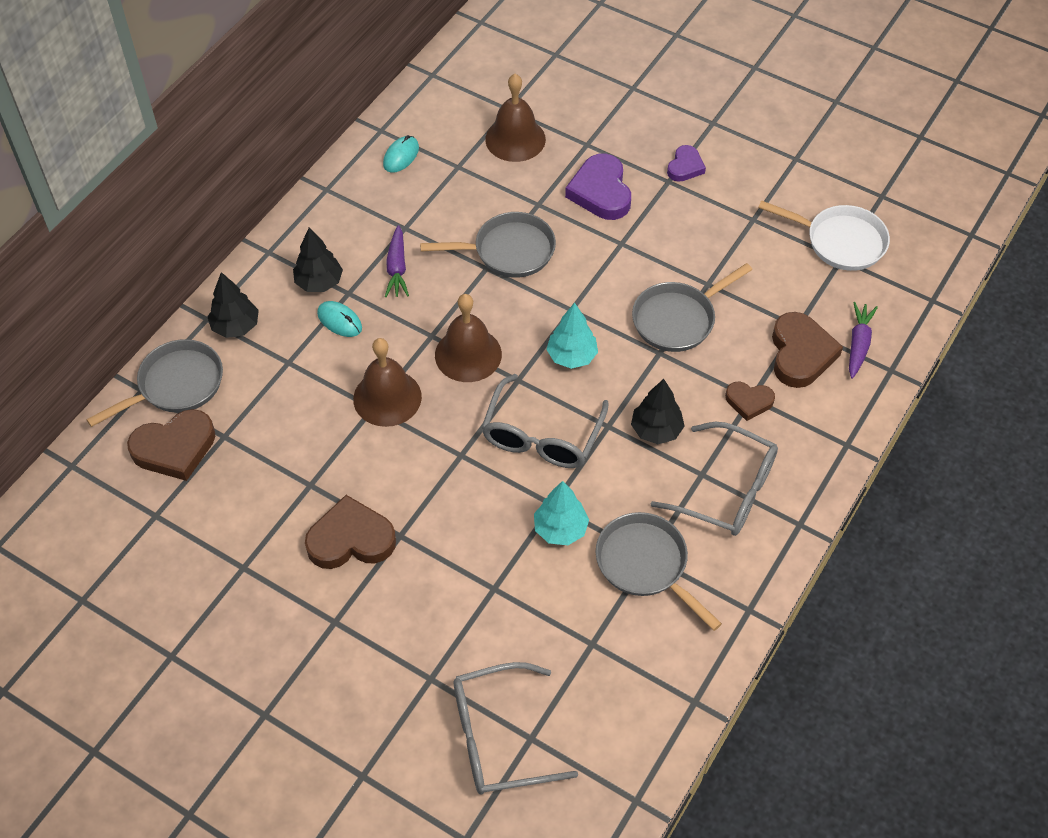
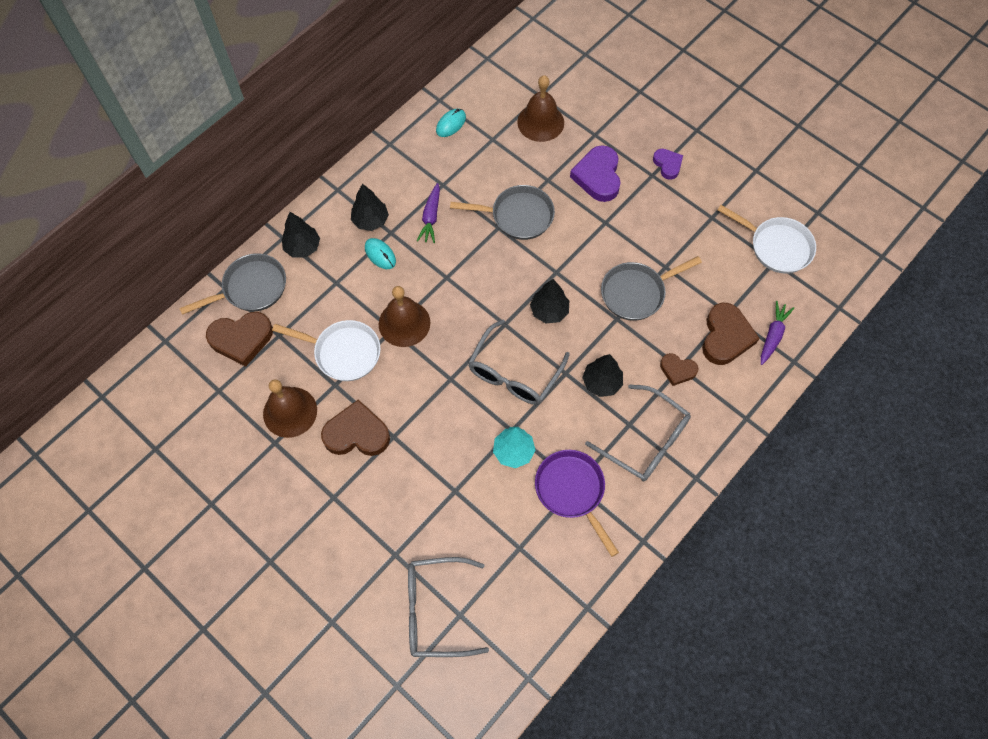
camera: 10 degrees right, 10 degrees up
(314, 444) = (343, 352): none -> white pan
(468, 354) = (471, 297): brown bell -> brown bell (290, 412)
(571, 356) = (549, 311): turquoise tree -> black tree
(646, 564) = (572, 491): grey pan -> purple pan
(685, 167) = (667, 165): purple heart -> purple heart turned 60 degrees counterclockwise

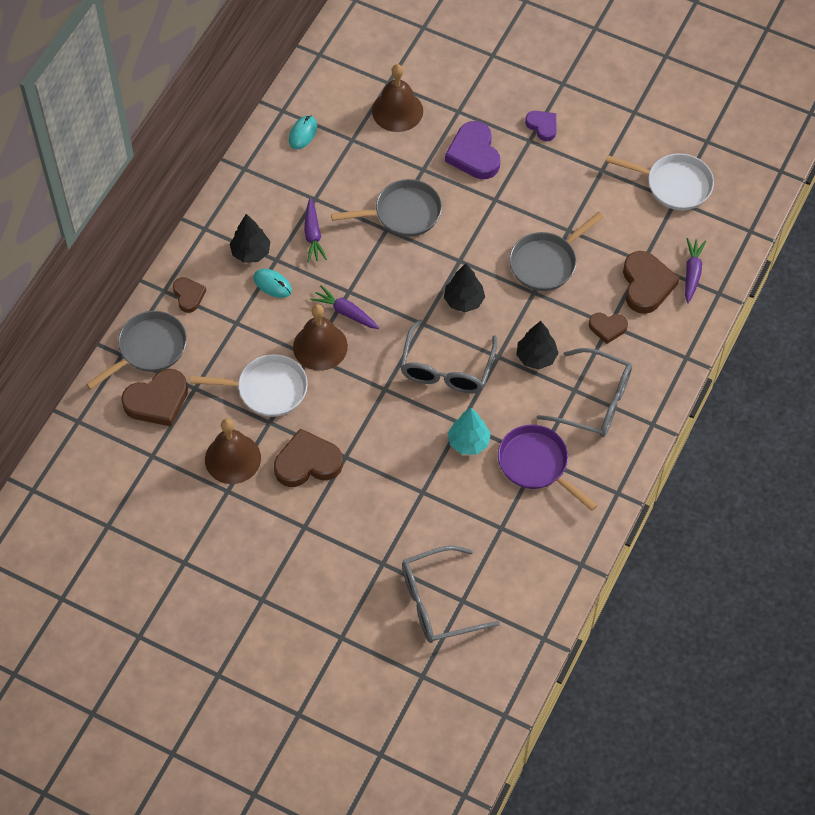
camera: 15 degrees left, 5 degrees down
(302, 247) = (188, 295): black tree -> brown heart
(438, 296) = (346, 312): none -> purple carrot

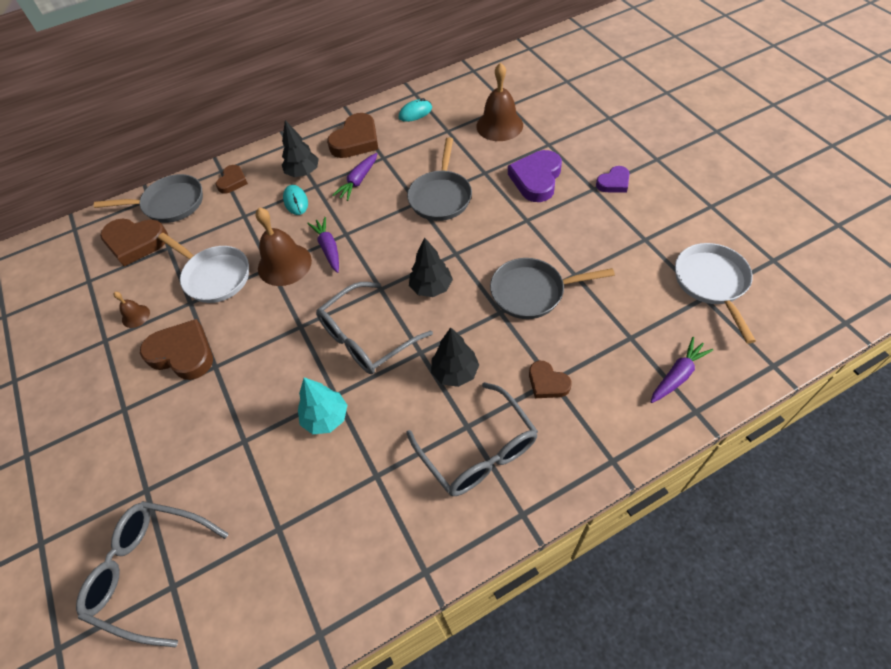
camera: 40 degrees right, 5 degrees down
(232, 458) = (135, 316): brown bell -> brown bell, size x0.49
(403, 213) = (440, 196): grey pan -> grey pan turned 75 degrees clockwise
(536, 464) = (368, 482): purple pan -> none
(542, 126) = (613, 183): purple heart -> purple heart turned 60 degrees clockwise
(646, 285) = (618, 362): brown heart -> brown heart (356, 140)
(674, 185) = (712, 283): white pan -> white pan turned 150 degrees counterclockwise

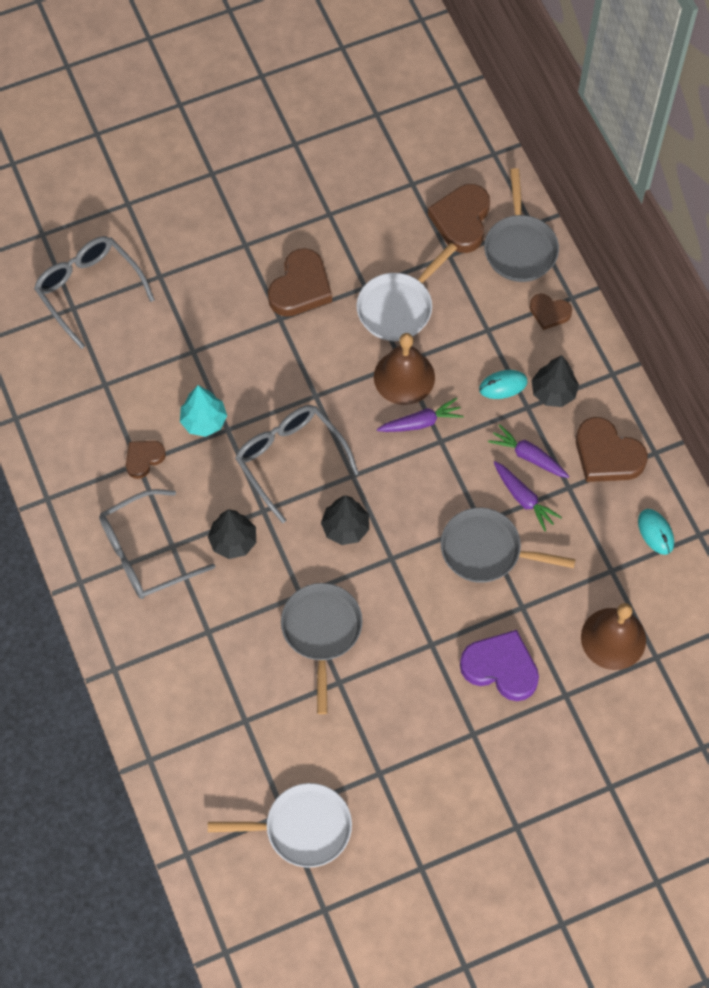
camera: 90 degrees right, 10 degrees up
(135, 316) = (355, 237): brown bell -> none
(150, 570) = (89, 290): grey glasses -> grey glasses turned 60 degrees counterclockwise
(547, 383) = (206, 627): brown heart -> brown heart (144, 459)
(613, 183) = (480, 761): purple heart -> none
(677, 375) = (192, 754): purple carrot -> purple carrot (523, 498)

